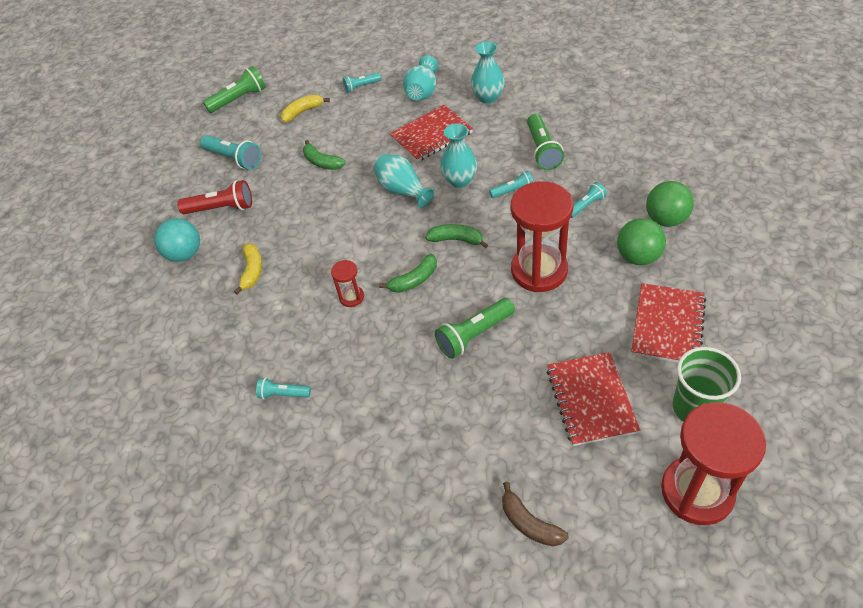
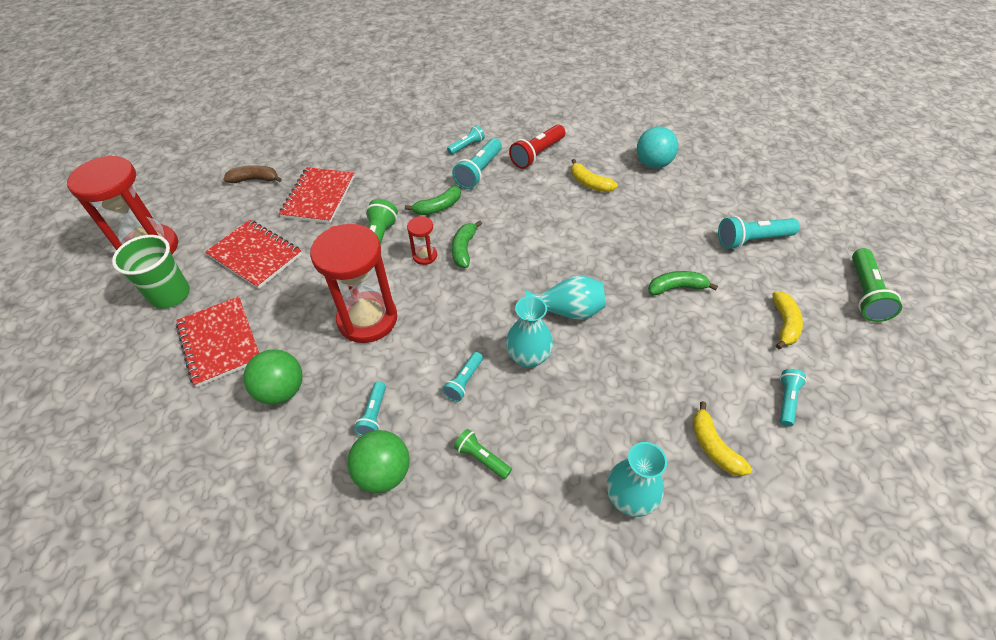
camera: 130 degrees right, 0 degrees up
(221, 208) = (686, 202): red flashlight -> red flashlight (537, 154)
(312, 351) = (479, 172): none -> turquoise flashlight
(351, 297) = (496, 212): red hourglass -> red hourglass (425, 256)
(423, 92) = (713, 446): turquoise vase -> yellow banana
(431, 135) = (622, 390): red notebook -> red notebook (319, 197)
(456, 240) = (466, 299): green banana -> green banana (438, 207)
(542, 150) = (481, 458): green flashlight -> green flashlight, size x0.60
(666, 219) = (274, 455): green ball -> green ball (383, 473)

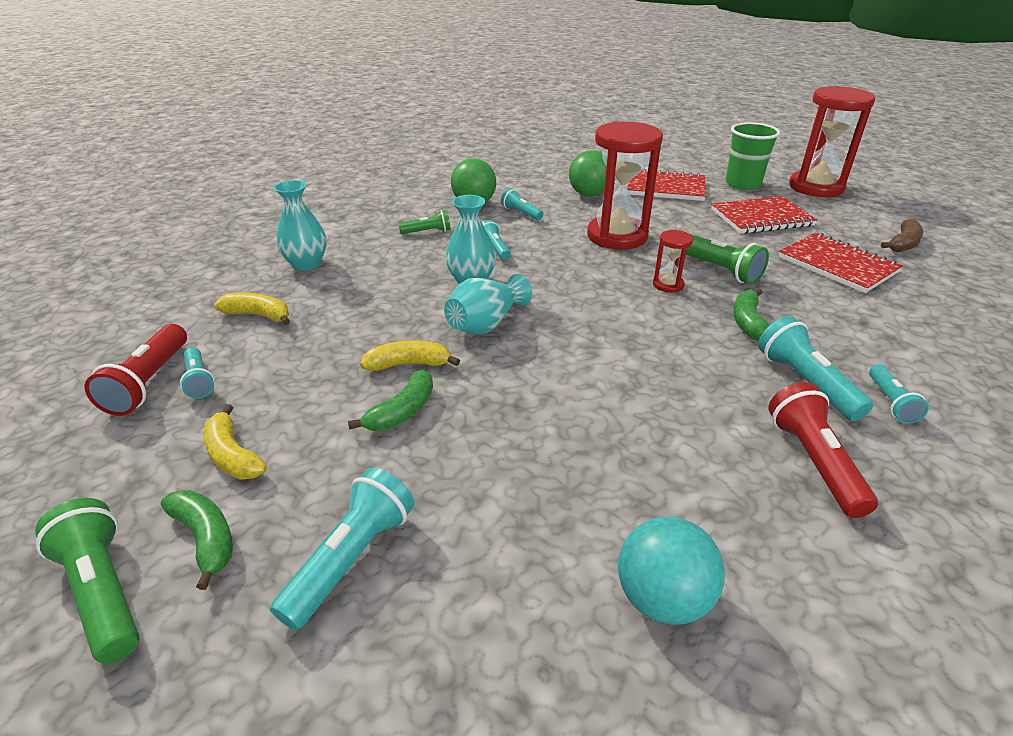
camera: 130 degrees right, 15 degrees down
(464, 249) = (652, 308): green banana -> green banana (206, 538)
(589, 183) = (680, 471): yellow banana -> yellow banana (409, 364)
(823, 425) = (149, 382): none -> red flashlight

